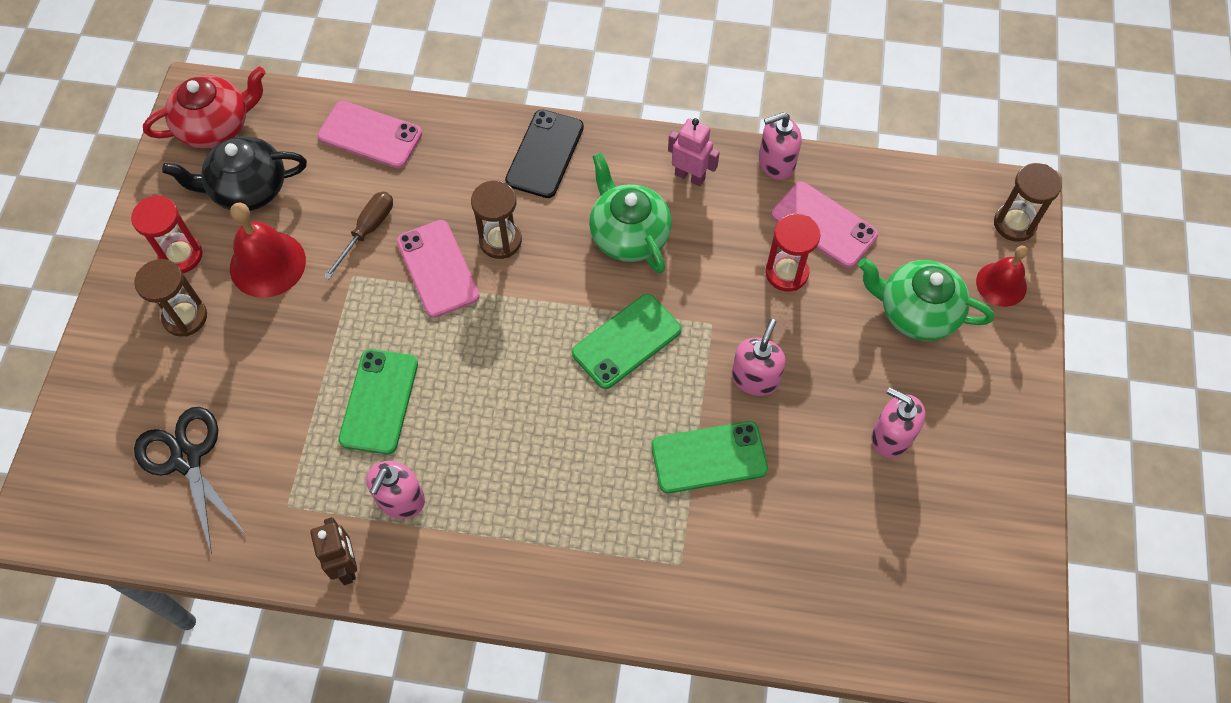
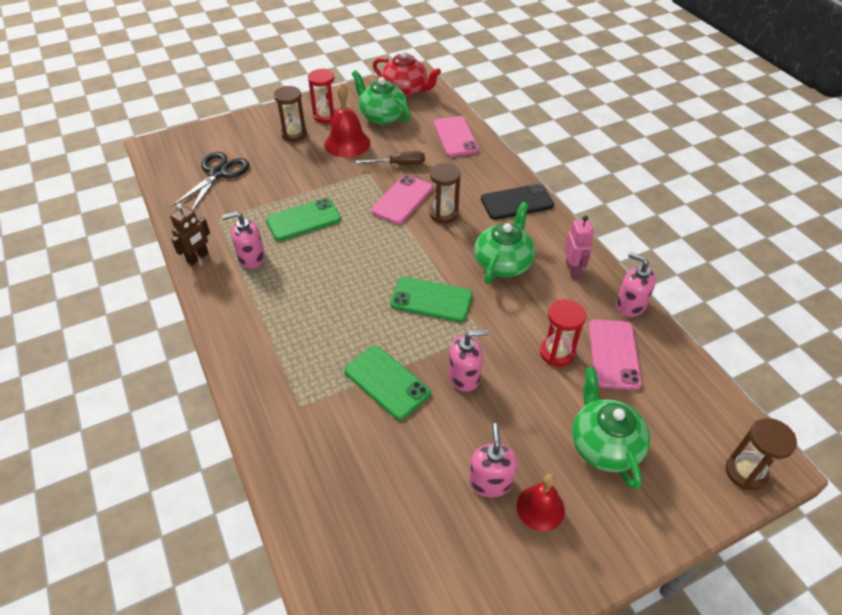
camera: 55 degrees right, 15 degrees down
(248, 189) = (382, 116): black teapot -> green teapot
(1001, 284) = (684, 490): red bell -> red bell (540, 507)

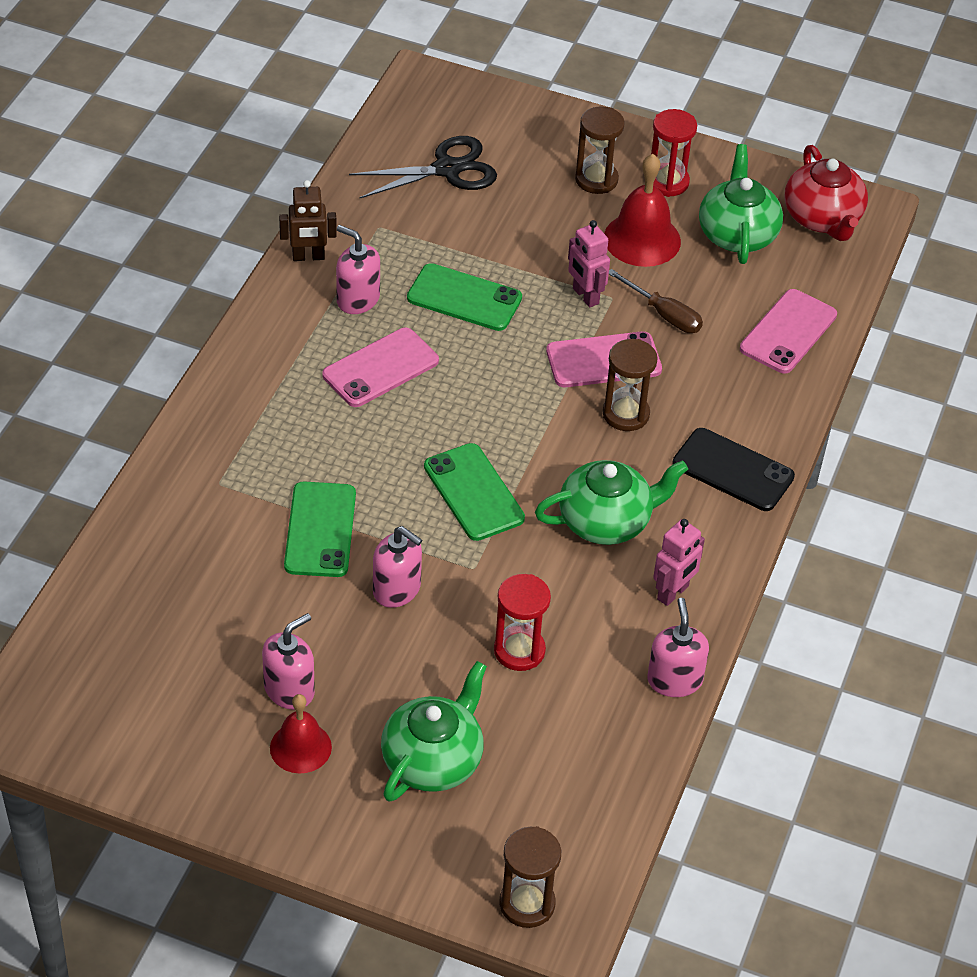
camera: 45 degrees right, 0 degrees up
(356, 181) = (585, 296): none -> pink robot
(614, 354) = (575, 704): pink phone -> pink phone (380, 368)

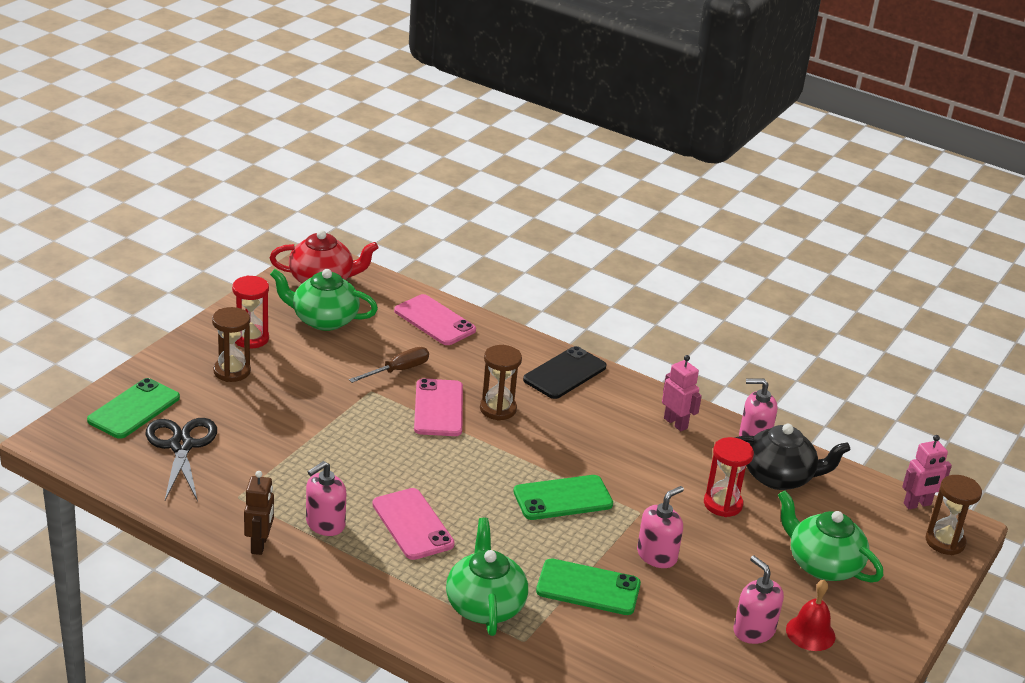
camera: 80 degrees left, 15 degrees down
(464, 298) = (345, 464): green phone -> green phone (134, 409)
(585, 296) = (365, 403): pink robot -> pink robot (917, 504)
(599, 710) = (779, 477): none -> black teapot
(606, 521) = (603, 439): green teapot -> green teapot (484, 605)
(642, 239) = (311, 363): red bell -> none

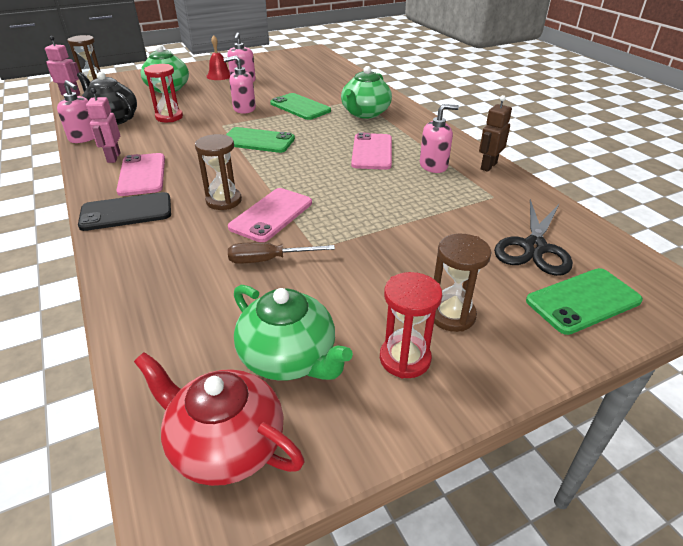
camera: 145 degrees left, 5 degrees up
(434, 320) = (161, 308): pink phone -> pink phone (142, 175)

